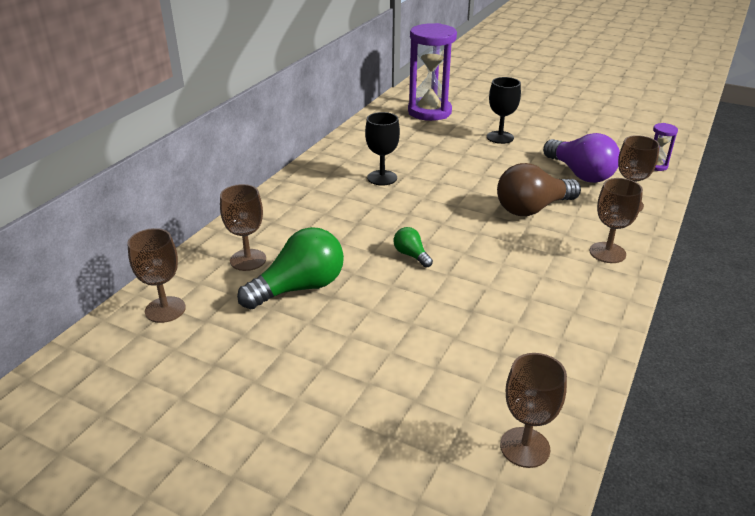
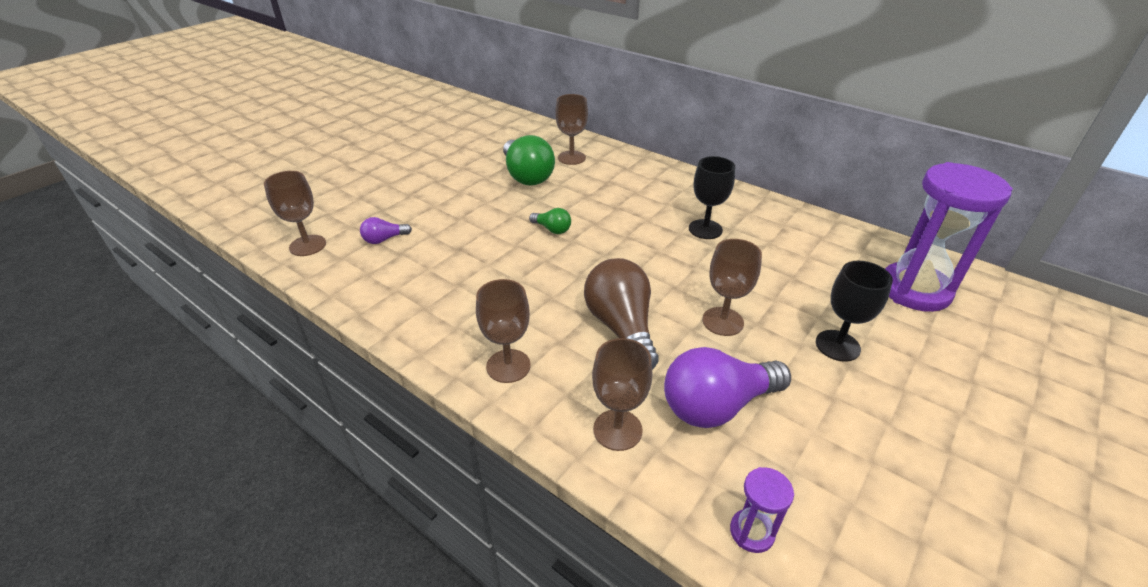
camera: 100 degrees right, 5 degrees up
(165, 309) = (524, 132): brown goblet -> brown goblet (722, 321)
(411, 255) = (552, 229): green light bulb -> green light bulb turned 60 degrees clockwise
(480, 375) = (384, 239): none -> purple light bulb

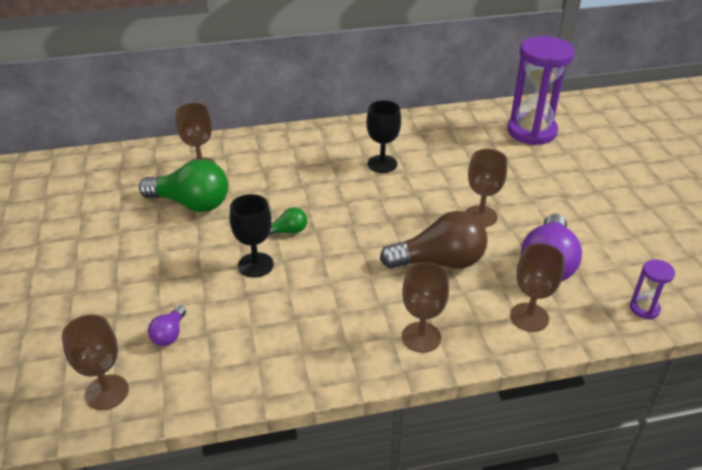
camera: 50 degrees left, 0 degrees up
(621, 328) = (440, 262): brown light bulb -> brown light bulb turned 150 degrees clockwise
(837, 345) = (545, 188): black goblet -> black goblet (255, 265)

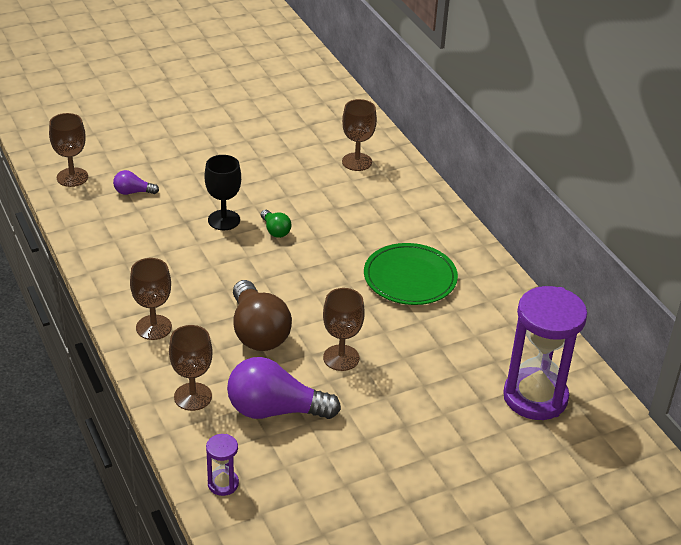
camera: 75 degrees right, 0 degrees up
(191, 204) = (297, 168): green light bulb -> none
(382, 164) = (410, 278): black goblet -> green plate

